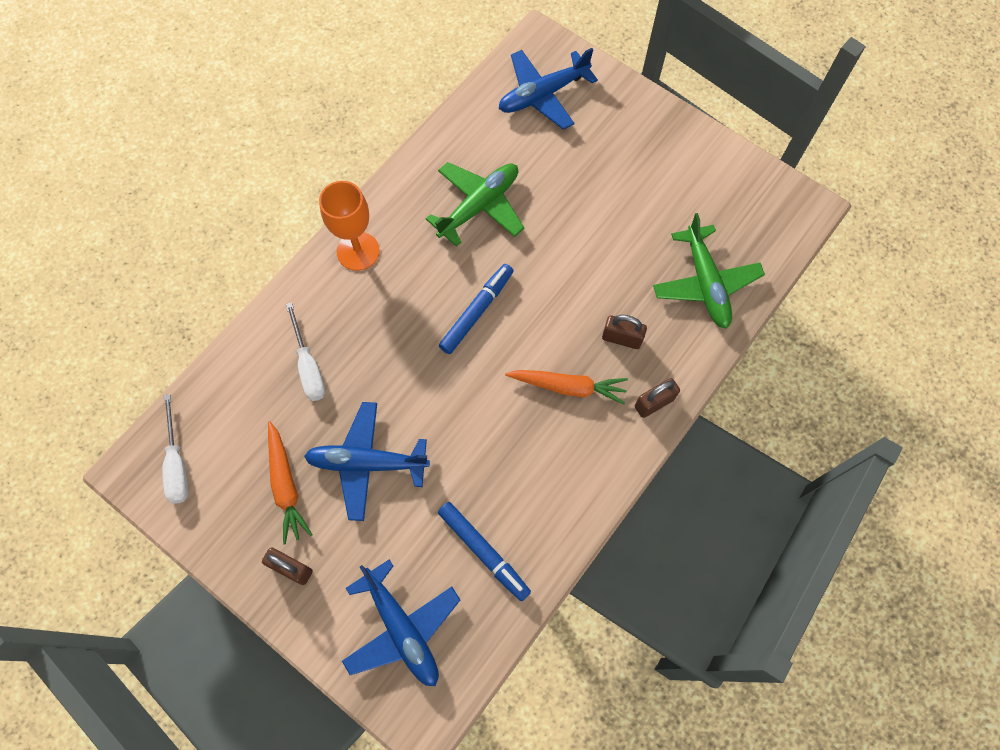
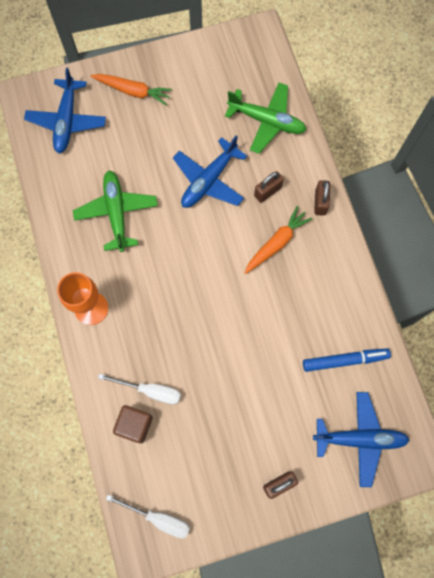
camera: 55 degrees left, 5 degrees up
(262, 375) = (135, 425): none -> brown cube
(286, 485) = (222, 455): orange carrot -> orange carrot (133, 91)
(367, 463) = (242, 394): blue plane -> blue plane (209, 180)
(477, 311) = (189, 262): blue marker -> none

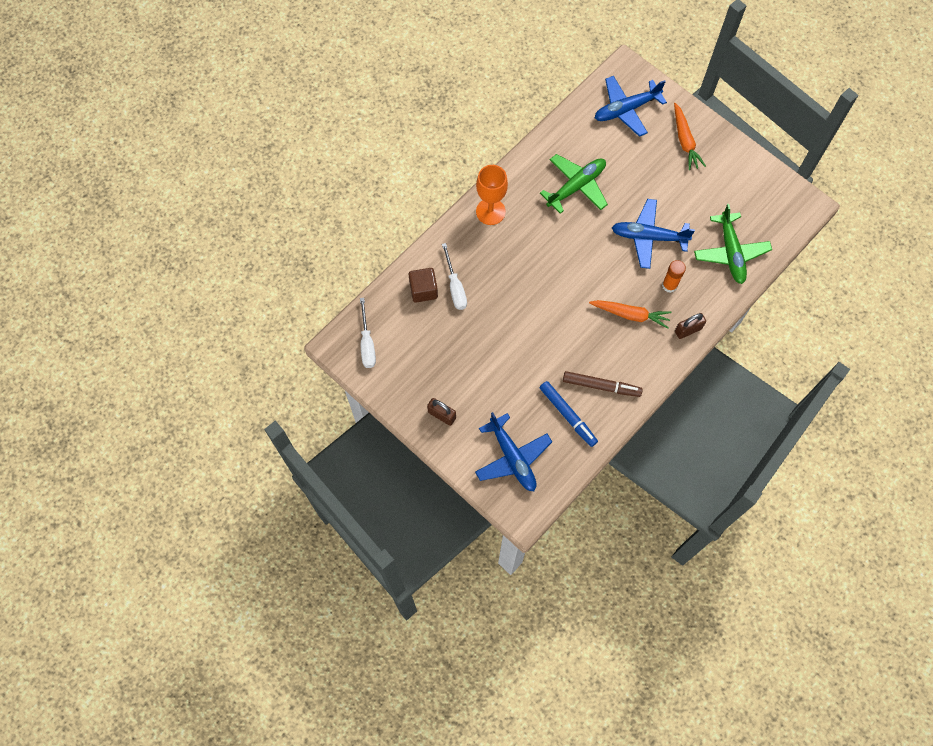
camera: 60 degrees right, 5 degrees down
(267, 191) = (669, 285): brown padlock -> orange glue stick
(332, 312) = (601, 386): none -> brown marker

